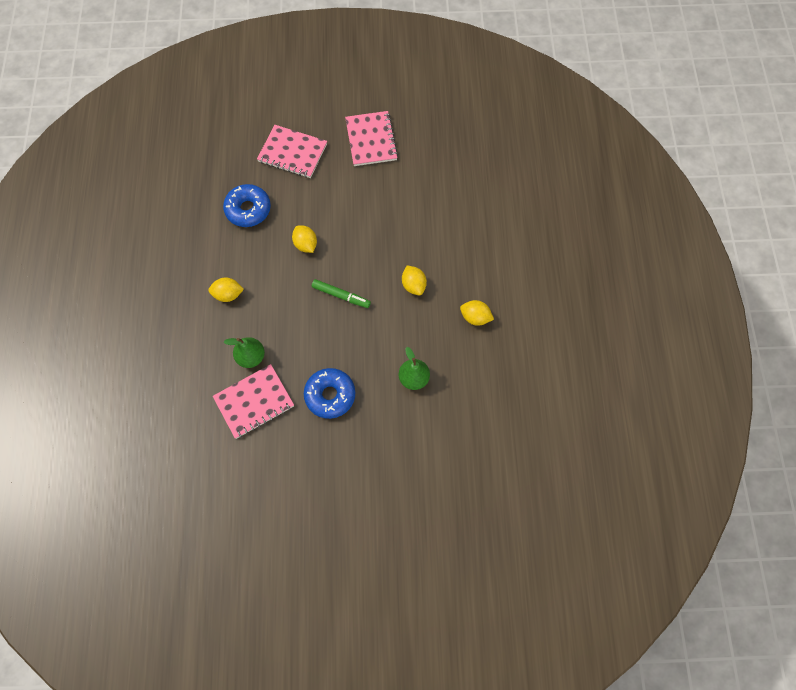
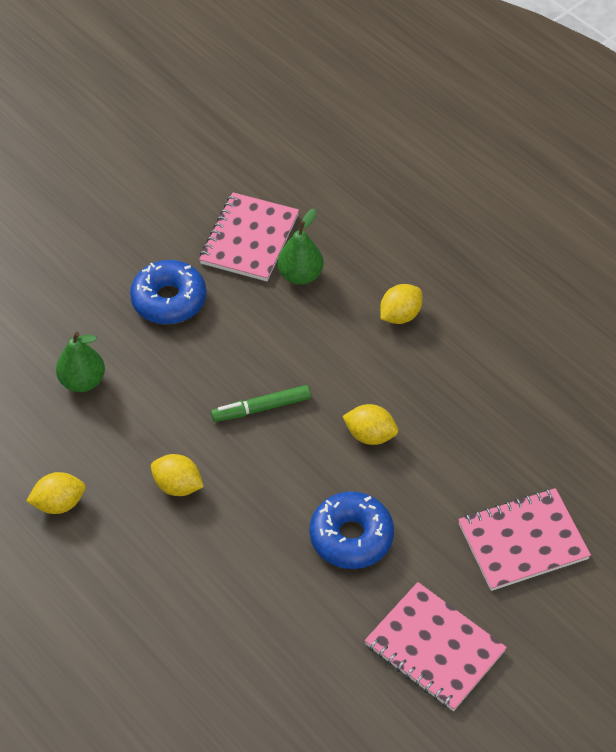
camera: 140 degrees right, 15 degrees down
(248, 209) = (491, 424): blue donut -> blue donut (351, 537)

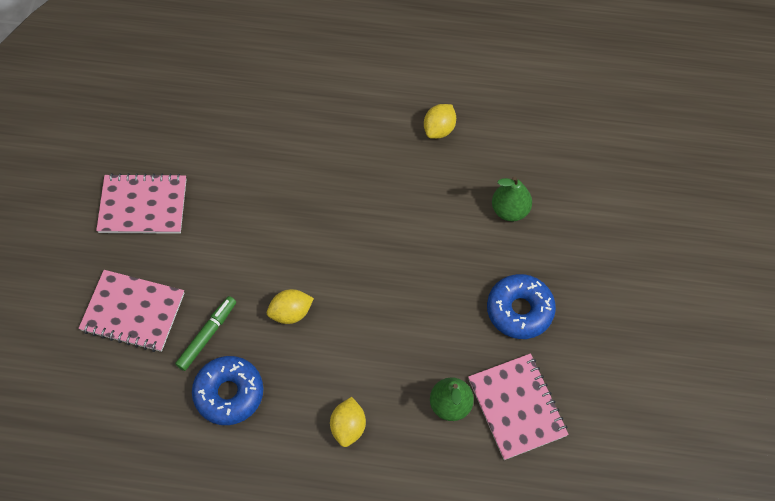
camera: 140 degrees right, 10 degrees up
(178, 486) = (381, 189): yellow lemon -> none
(261, 408) = (379, 278): green marker -> green marker (207, 335)
(351, 537) = (246, 235): blue donut -> blue donut (229, 393)
(522, 541) = (133, 312): pink notebook -> pink notebook turned 75 degrees clockwise

